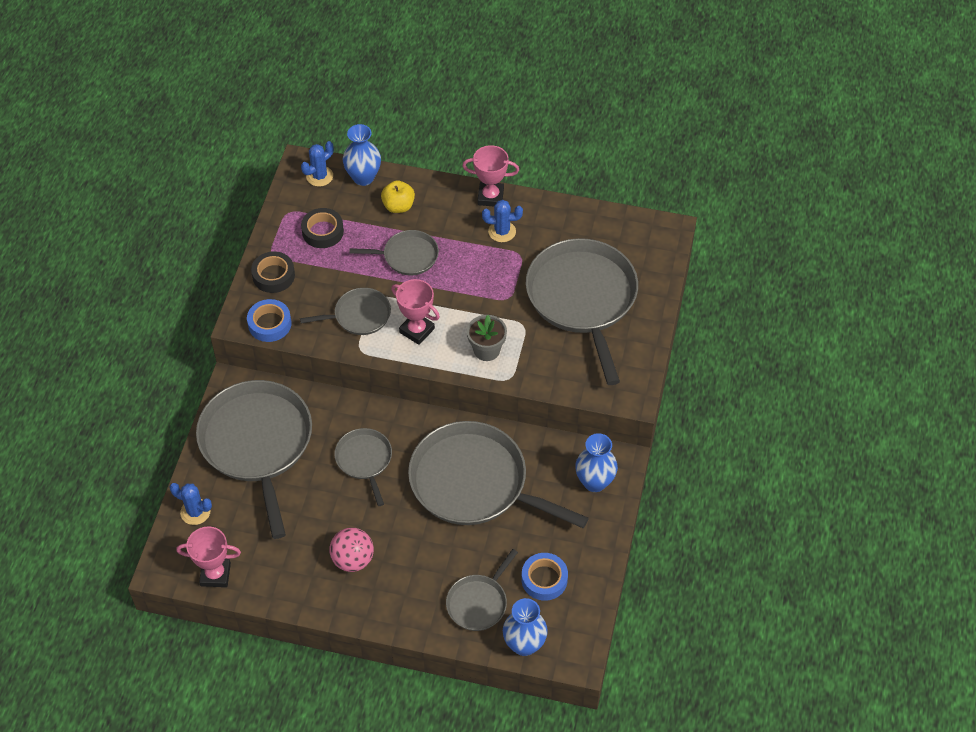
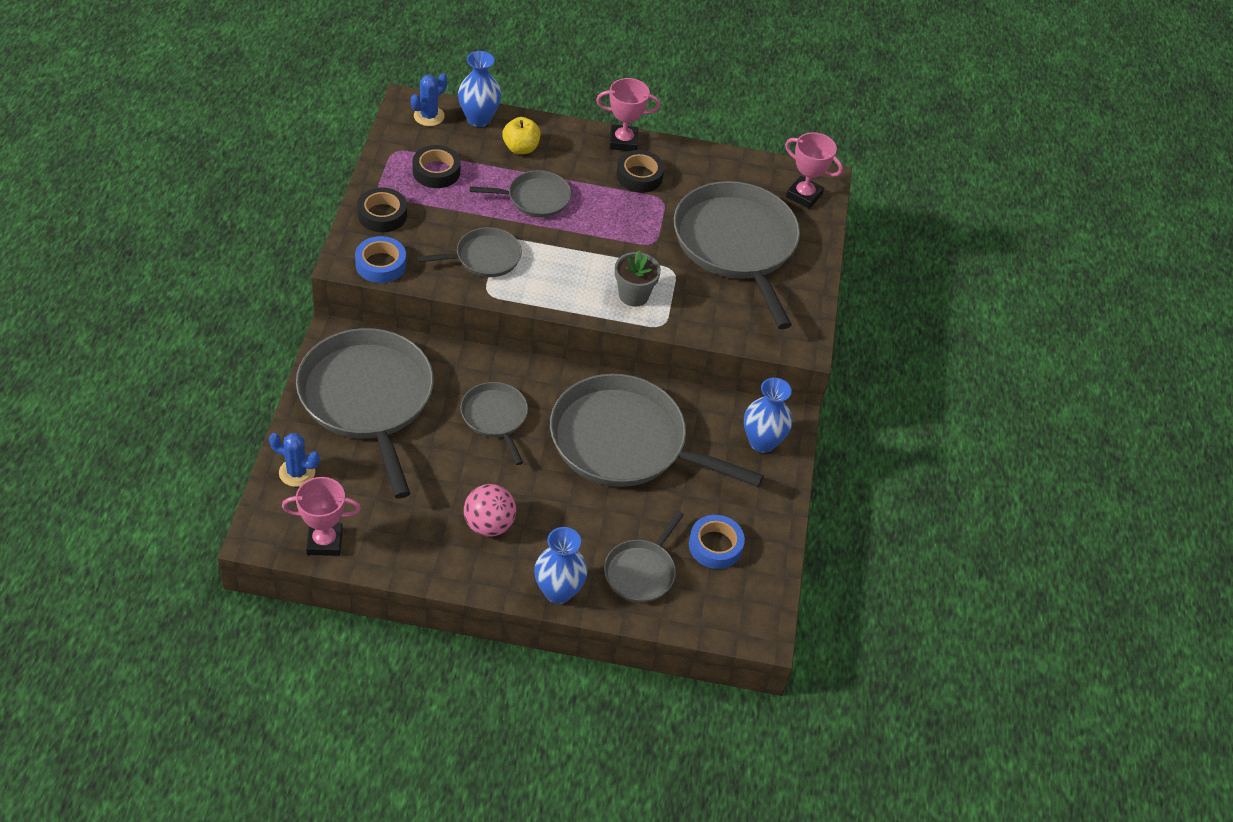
camera: 10 degrees left, 5 degrees down
(417, 330) = (552, 274): pink trophy -> pink trophy (804, 195)
(502, 231) = (639, 176): blue cactus -> black tape
(524, 644) = (699, 617): blue vase -> blue vase (558, 591)

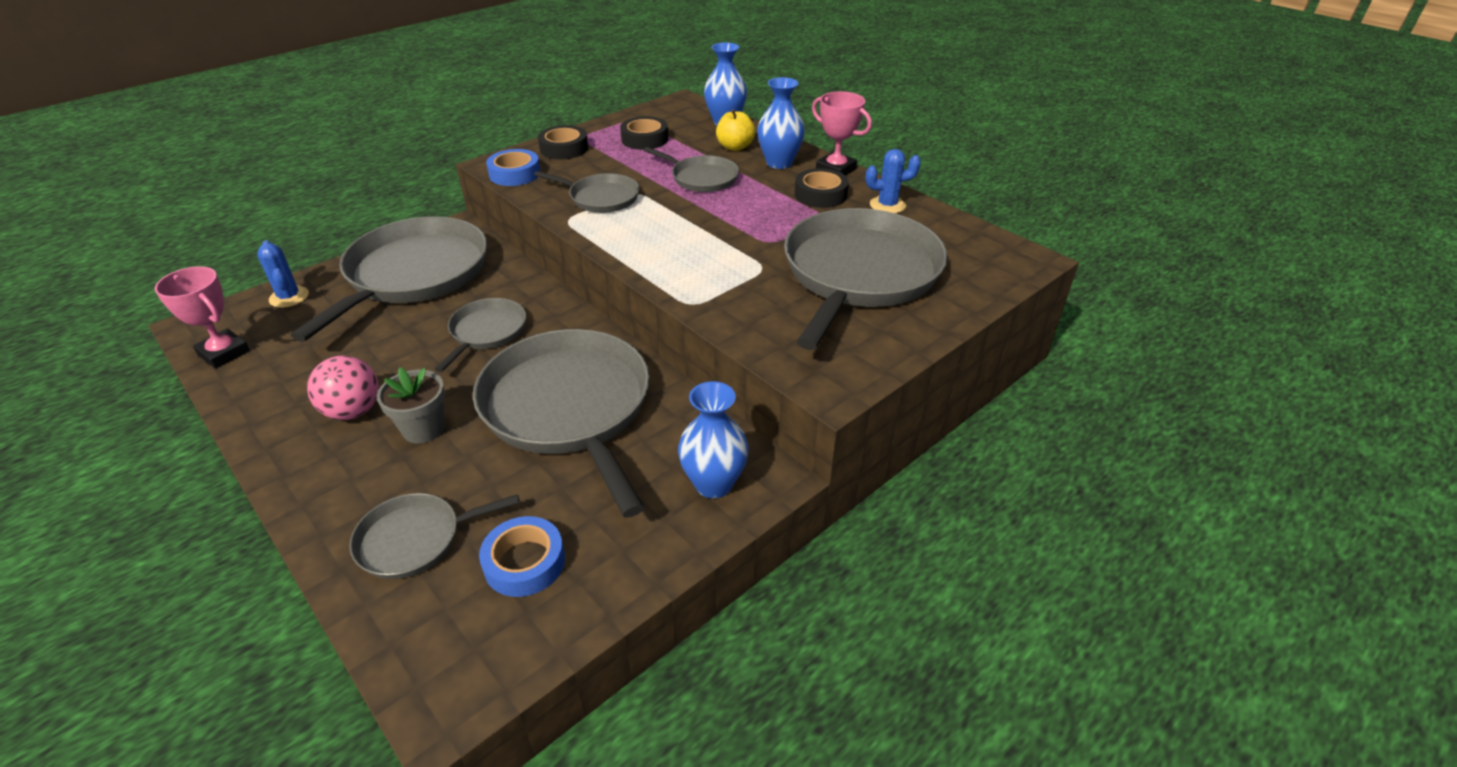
camera: 45 degrees right, 10 degrees down
(429, 116) = (687, 111): blue cactus -> blue cactus (887, 205)
(558, 591) = (316, 507): blue vase -> blue vase (779, 163)
(633, 295) = (696, 270): grey flower pot -> grey flower pot (423, 429)
(804, 195) = (989, 264): pink trophy -> none

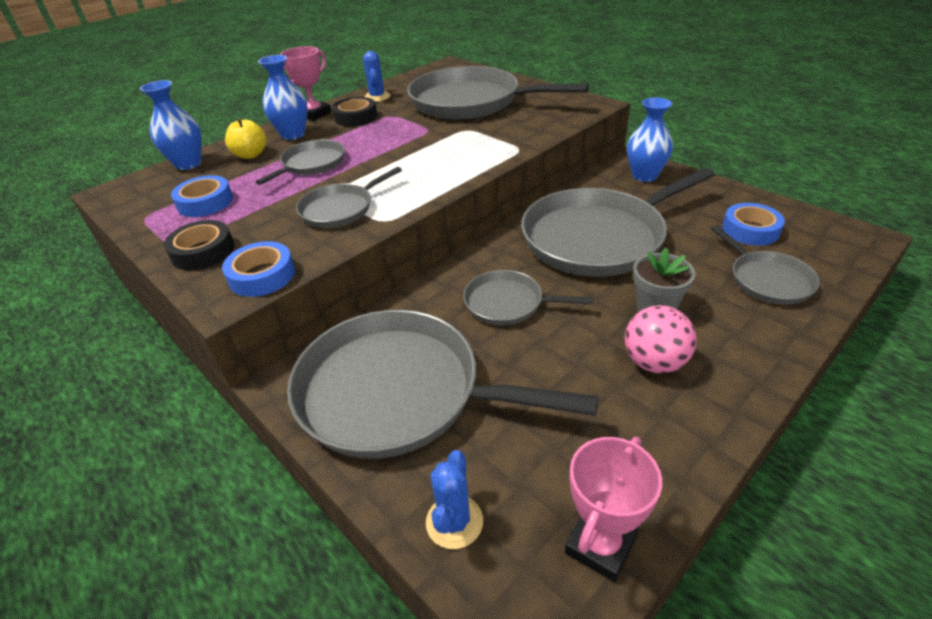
camera: 90 degrees left, 0 degrees up
(289, 297) = (454, 522): blue cactus -> blue cactus turned 45 degrees counterclockwise
(601, 198) = (340, 209): grey pan -> grey pan turned 150 degrees counterclockwise
(645, 139) = (205, 202): black tape -> blue tape

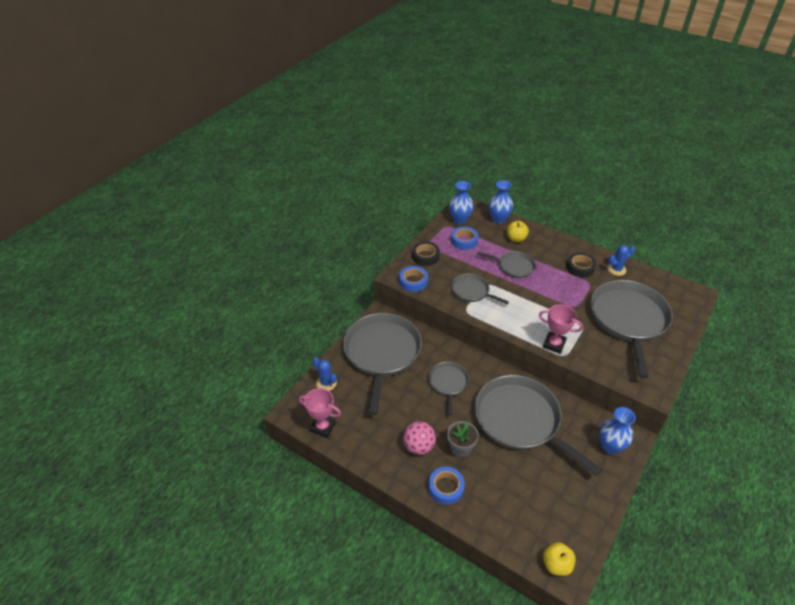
camera: 75 degrees right, 5 degrees up
(293, 134) = (546, 247): blue vase -> blue vase (460, 220)
(314, 114) = (577, 247): pink trophy -> pink trophy (554, 344)
(454, 522) = (326, 383): blue cactus -> blue cactus turned 45 degrees clockwise
(750, 230) = (556, 506): blue tape -> blue tape (446, 487)
(767, 280) = (501, 507): grey pan -> none
(848, 244) = (556, 564): none -> yellow apple

